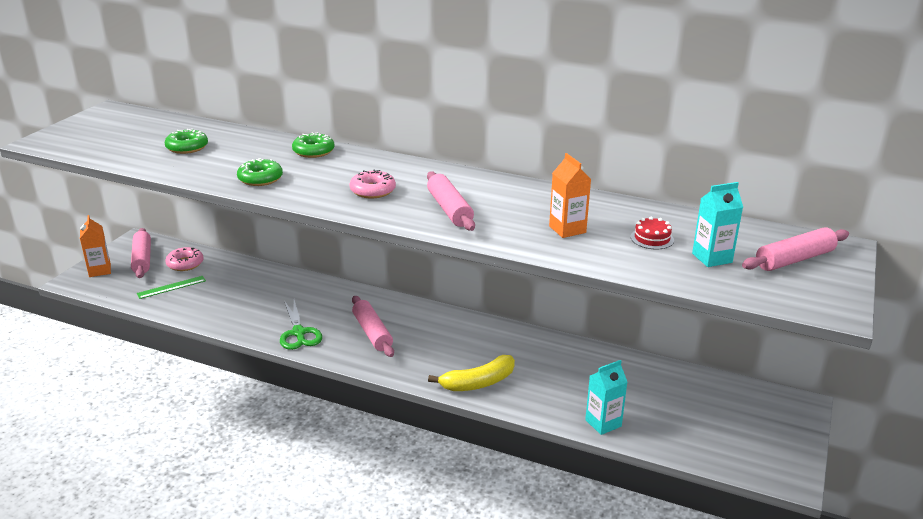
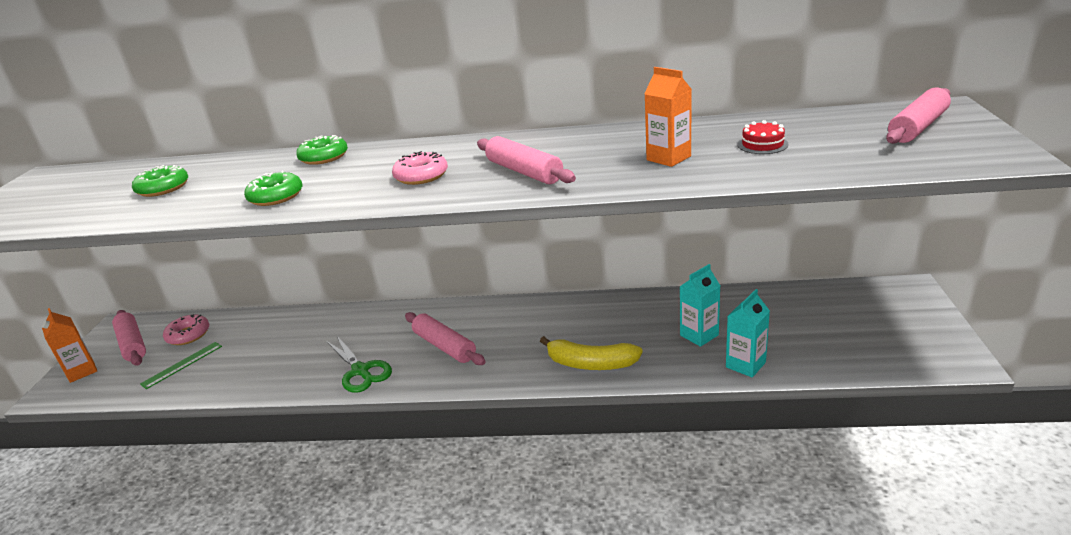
camera: 15 degrees left, 0 degrees up
(478, 383) = (591, 364): yellow banana -> yellow banana turned 60 degrees clockwise
(712, 258) = (840, 146): turquoise carton -> turquoise carton (699, 335)

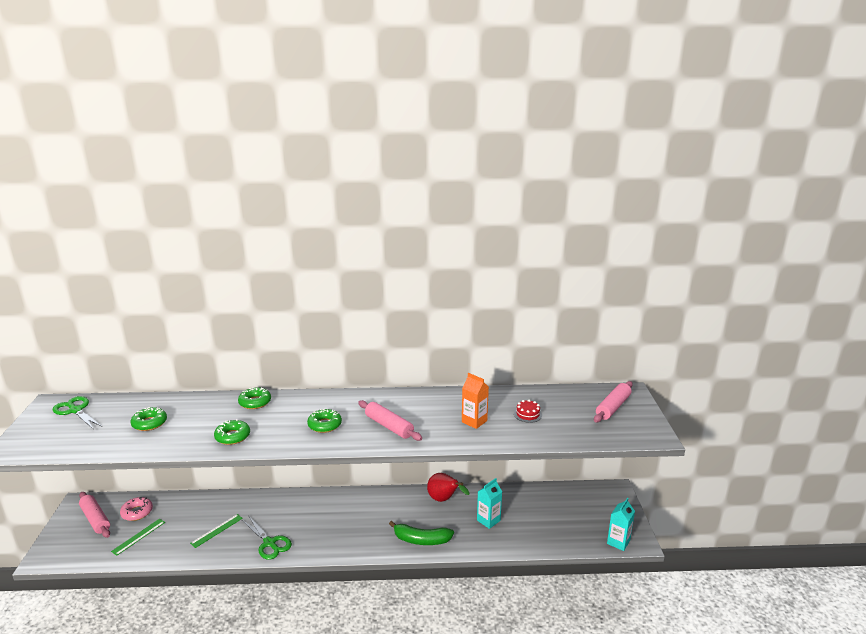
camera: 10 degrees left, 5 degrees down
(71, 180) = (75, 410): none -> green scissors
(82, 371) = (62, 541): orange carton -> none
(290, 355) = (217, 530): none -> green ruler
(421, 176) = (324, 425): pink donut -> green donut
(444, 346) = (324, 525): pink rolling pin -> none
(591, 364) = (421, 540): yellow banana -> green banana
(628, 309) = (444, 500): none -> red pear
(745, 365) = (516, 542): turquoise carton -> turquoise carton (618, 542)

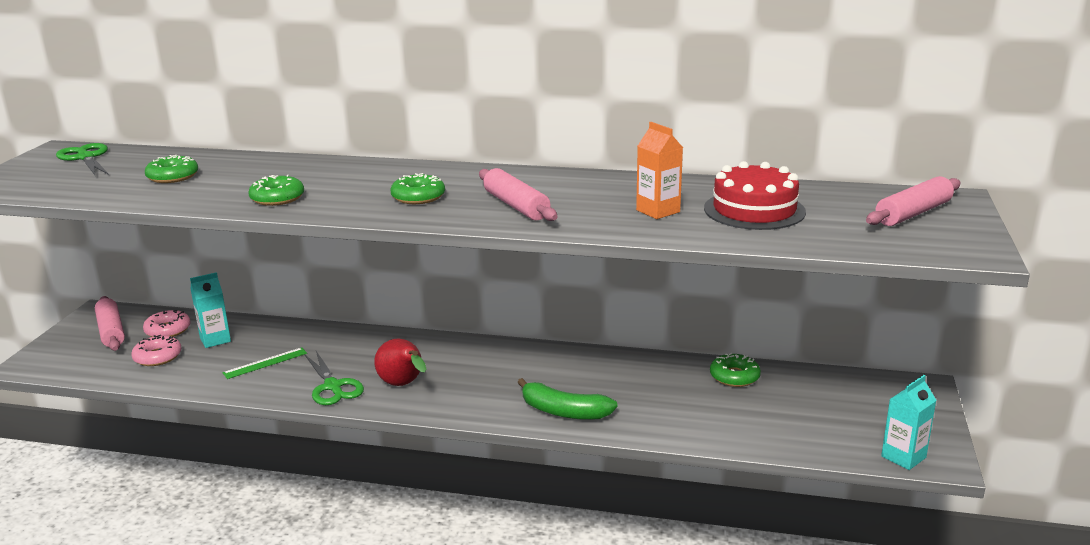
camera: 15 degrees right, 0 degrees up
(138, 536) = (158, 357): green ruler -> pink donut
(255, 402) = (330, 167): green donut -> green donut (734, 376)
(444, 500) = (620, 366): red pear -> red pear (403, 385)
(488, 520) = (683, 400): turquoise carton -> turquoise carton (215, 339)
(527, 414) = (754, 210): red cake -> red cake, size x2.05

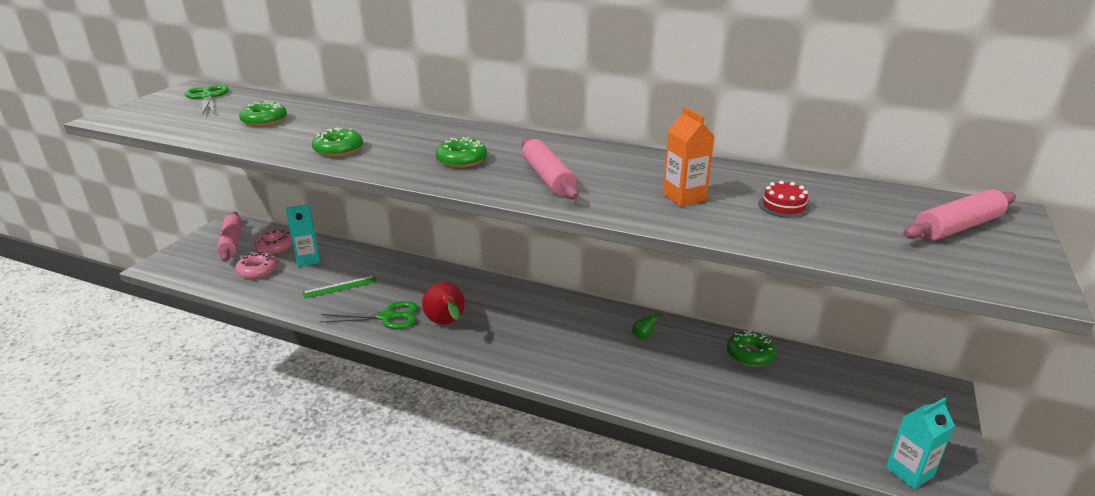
camera: 10 degrees right, 5 degrees up
(333, 386) = (387, 317): green scissors -> green scissors turned 75 degrees counterclockwise
(564, 411) = (580, 370): green banana -> none
(622, 372) = (644, 335): none -> green pear
(754, 210) = (783, 206): red cake -> red cake, size x0.49

